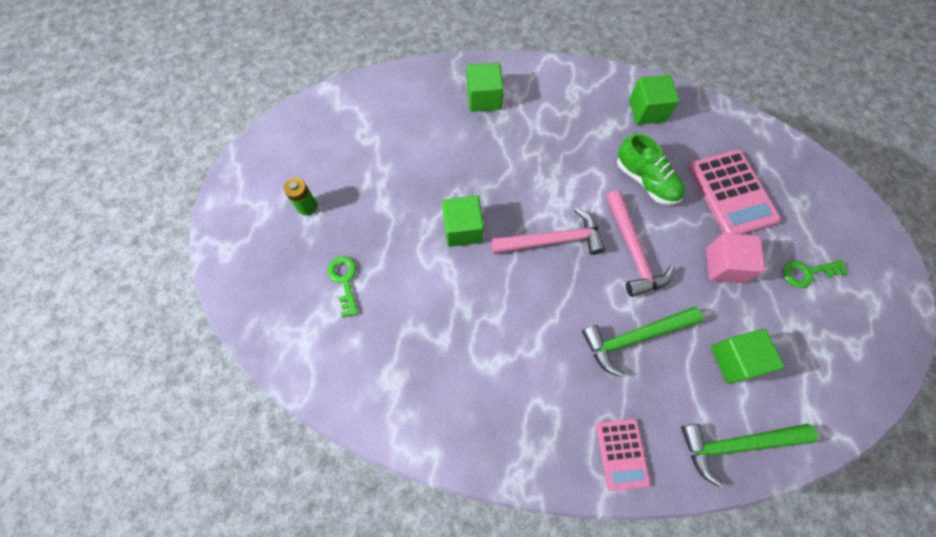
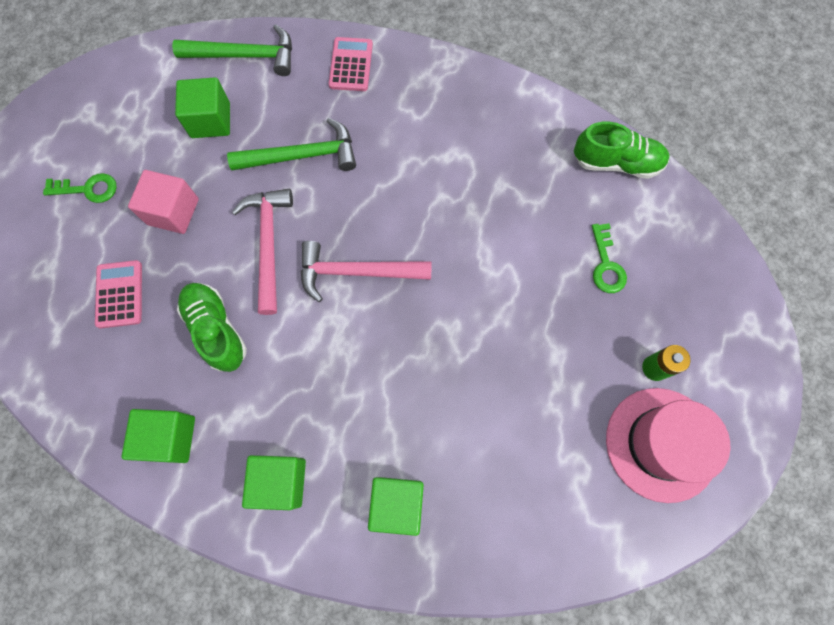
camera: 170 degrees left, 5 degrees up
(305, 158) = (661, 444): none -> pink hat
(334, 383) = (616, 163): none -> green shoe
(463, 229) = (461, 304): green cube -> green cube (280, 481)
(732, 193) = (119, 294): pink calculator -> pink calculator, size x0.61

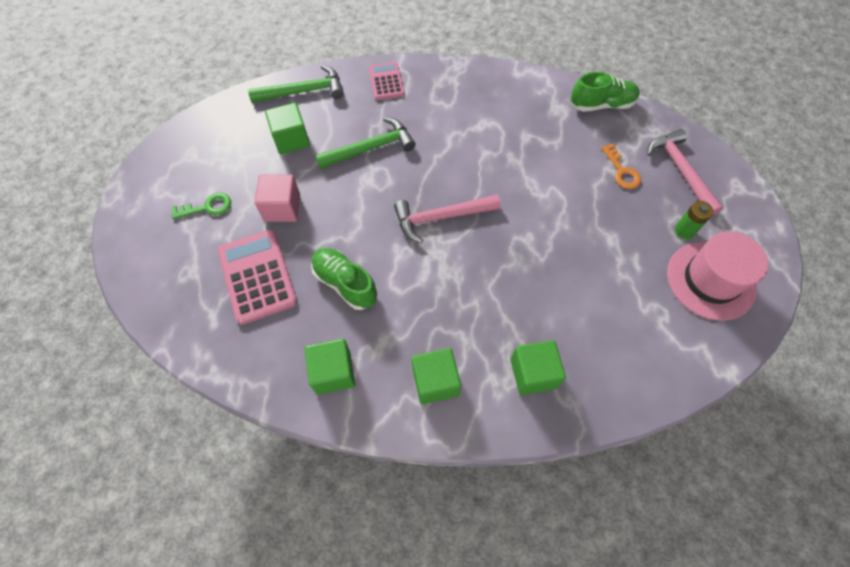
camera: 15 degrees left, 10 degrees down
(119, 294) = (257, 276): pink calculator -> pink calculator, size x1.65
(268, 243) = (365, 213): pink hammer -> pink hammer (680, 170)
(606, 264) = (621, 171): green key -> orange key

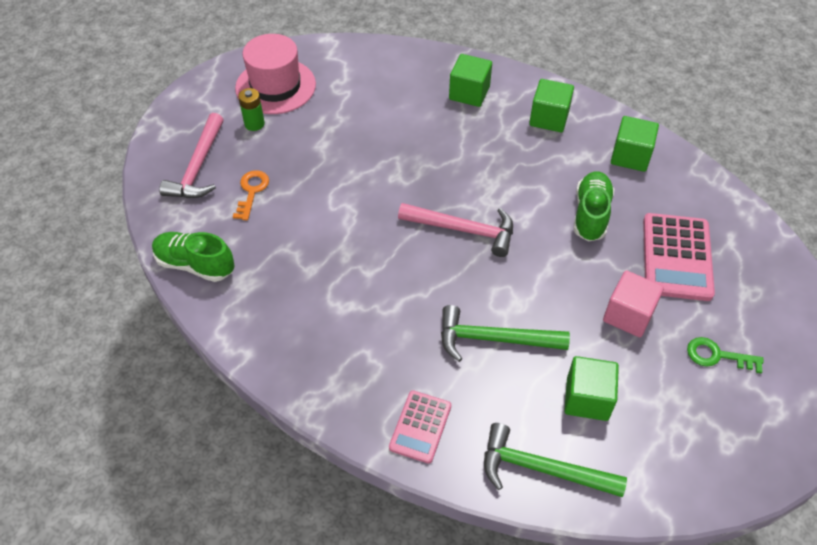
camera: 150 degrees left, 10 degrees down
(345, 283) = (590, 214): green shoe -> green shoe turned 150 degrees counterclockwise

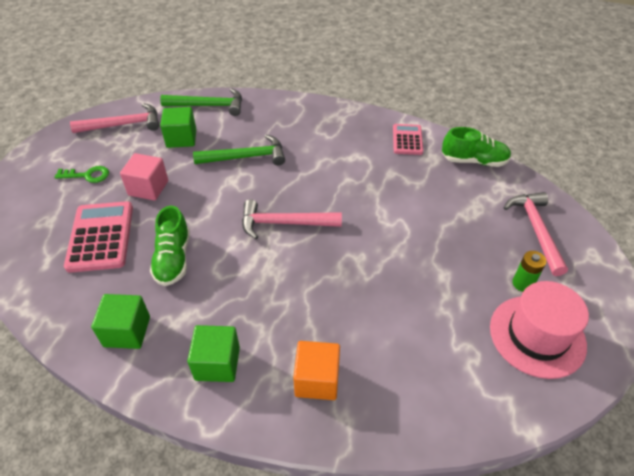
camera: 165 degrees right, 5 degrees down
(252, 191) = (474, 219): orange key -> none
(420, 427) = (282, 110): pink calculator -> pink calculator (407, 140)
(469, 93) = (317, 380): green cube -> orange cube
(683, 453) = (124, 125): none -> pink hammer

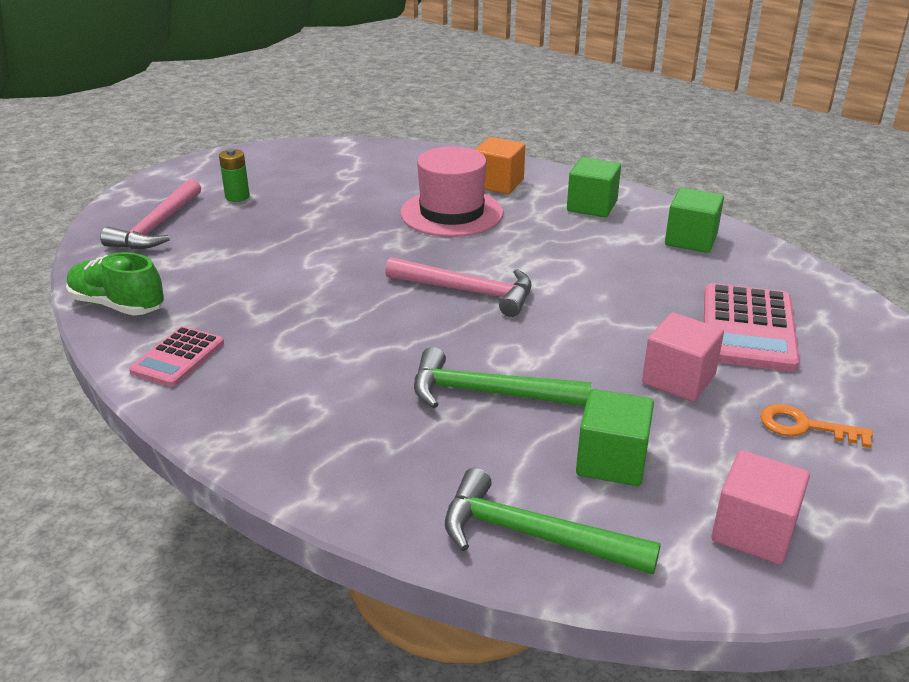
camera: 160 degrees left, 15 degrees down
(87, 175) = (805, 427): green key -> orange key
(124, 125) = (753, 531): pink hammer -> pink cube
(173, 259) = (635, 286): green shoe -> none
(537, 336) = (272, 171): pink hat -> pink hat (451, 213)

